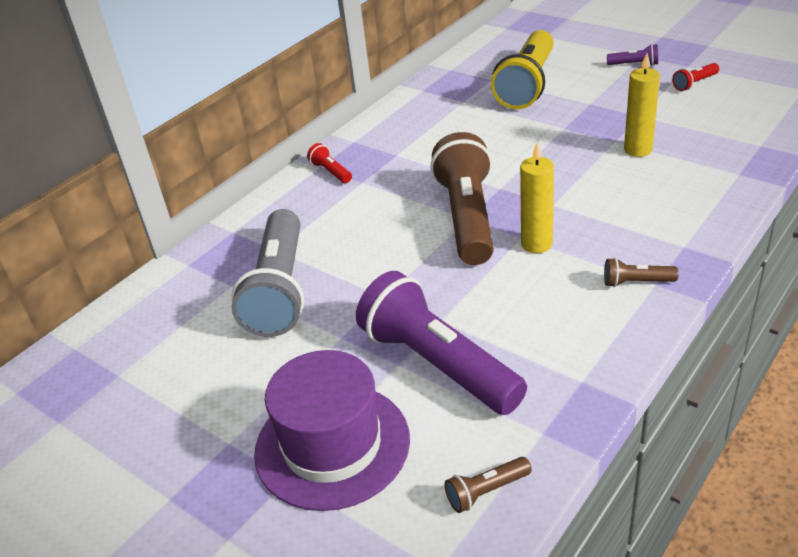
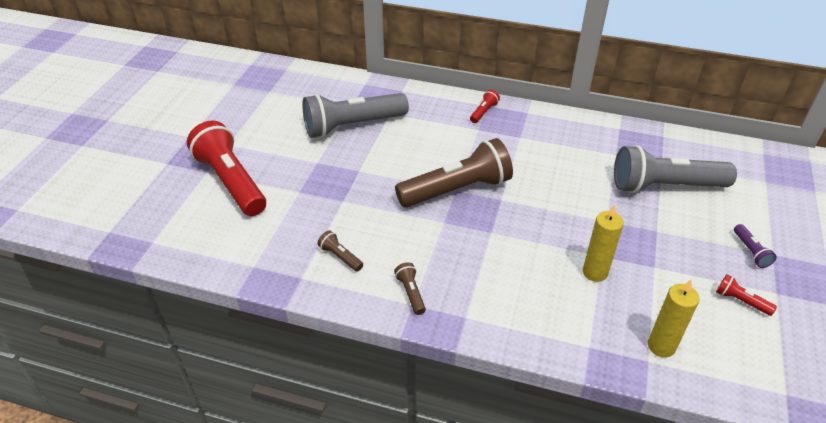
camera: 65 degrees right, 5 degrees up
(332, 445) = (231, 182): purple hat -> red flashlight
(438, 364) = (303, 208): purple flashlight -> none
(486, 491) = (205, 250): brown flashlight -> brown flashlight (340, 257)
(527, 85) = (665, 186): yellow flashlight -> grey flashlight
(536, 244) = (438, 231): yellow candle -> yellow candle (661, 346)

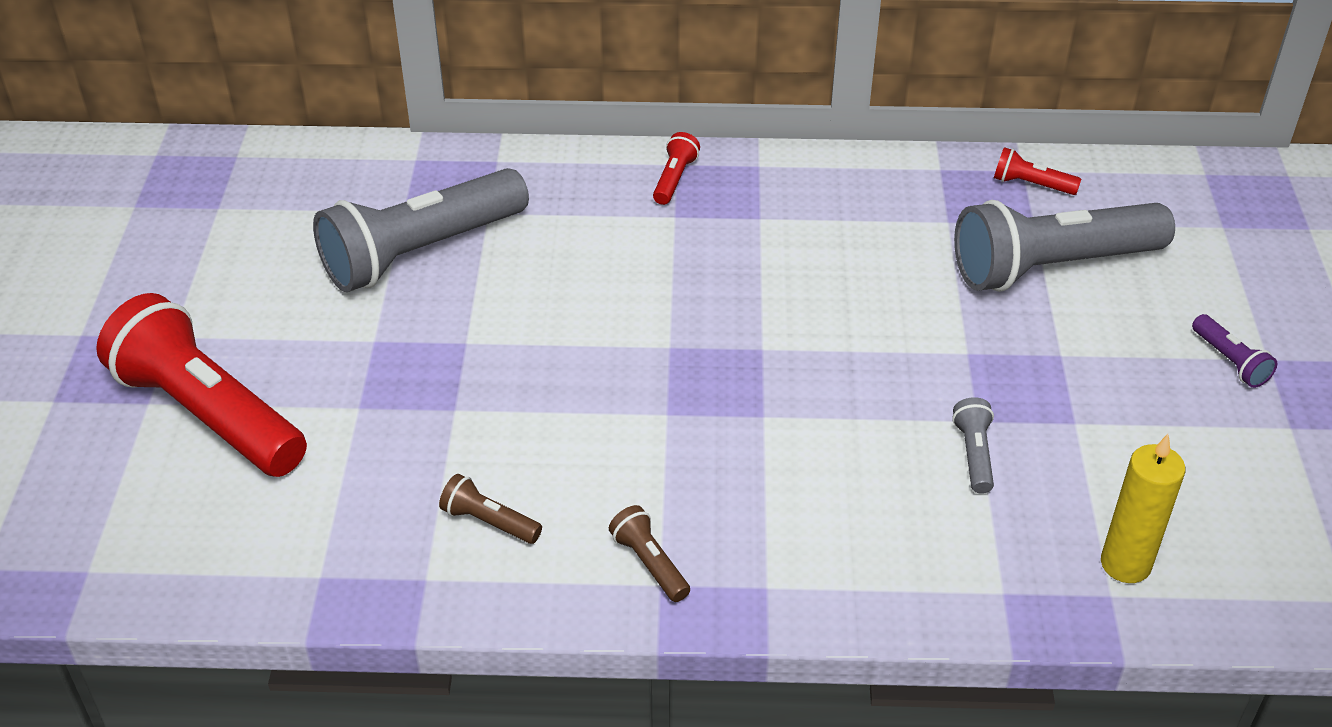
camera: 15 degrees left, 0 degrees up
(457, 190) = (672, 345): brown flashlight -> none
(595, 272) = (974, 454): yellow candle -> grey flashlight
(740, 301) = (1236, 454): red flashlight -> red flashlight (1031, 184)

